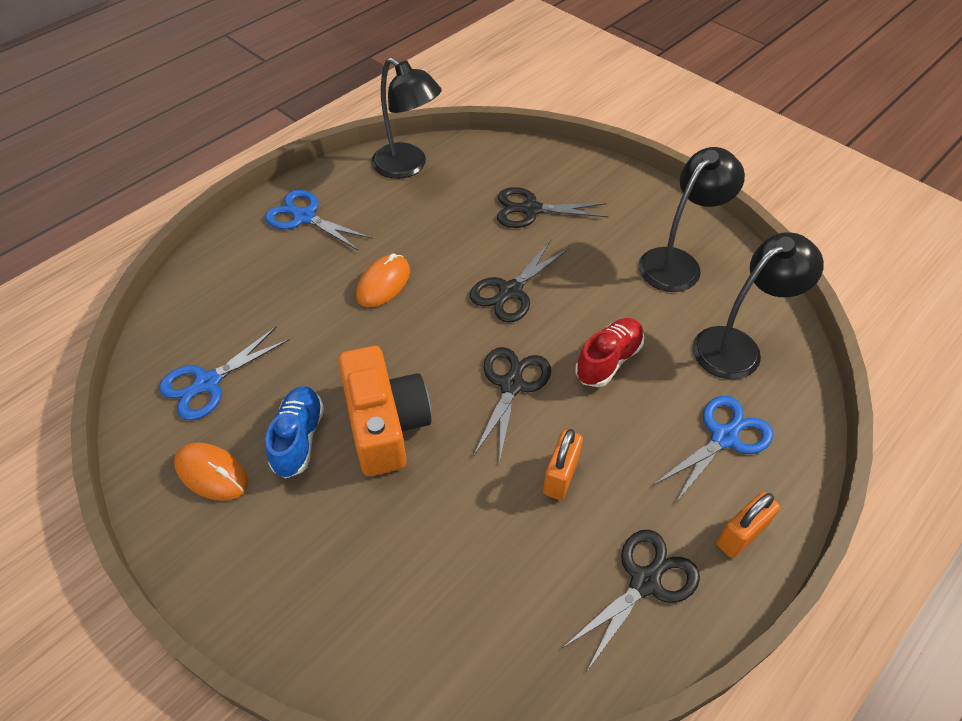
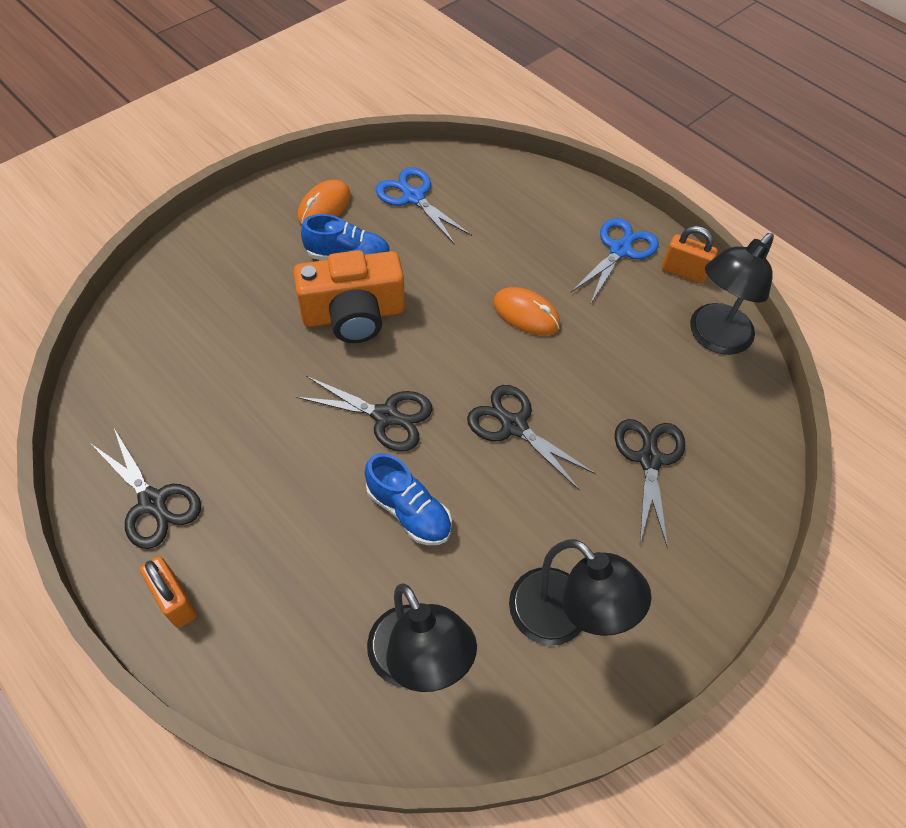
camera: 90 degrees right, 5 degrees up
(560, 476) = (274, 447): orange padlock -> orange padlock (683, 272)
(608, 360) = (408, 511): red shoe -> blue shoe
(724, 437) = (291, 613): blue scissors -> none

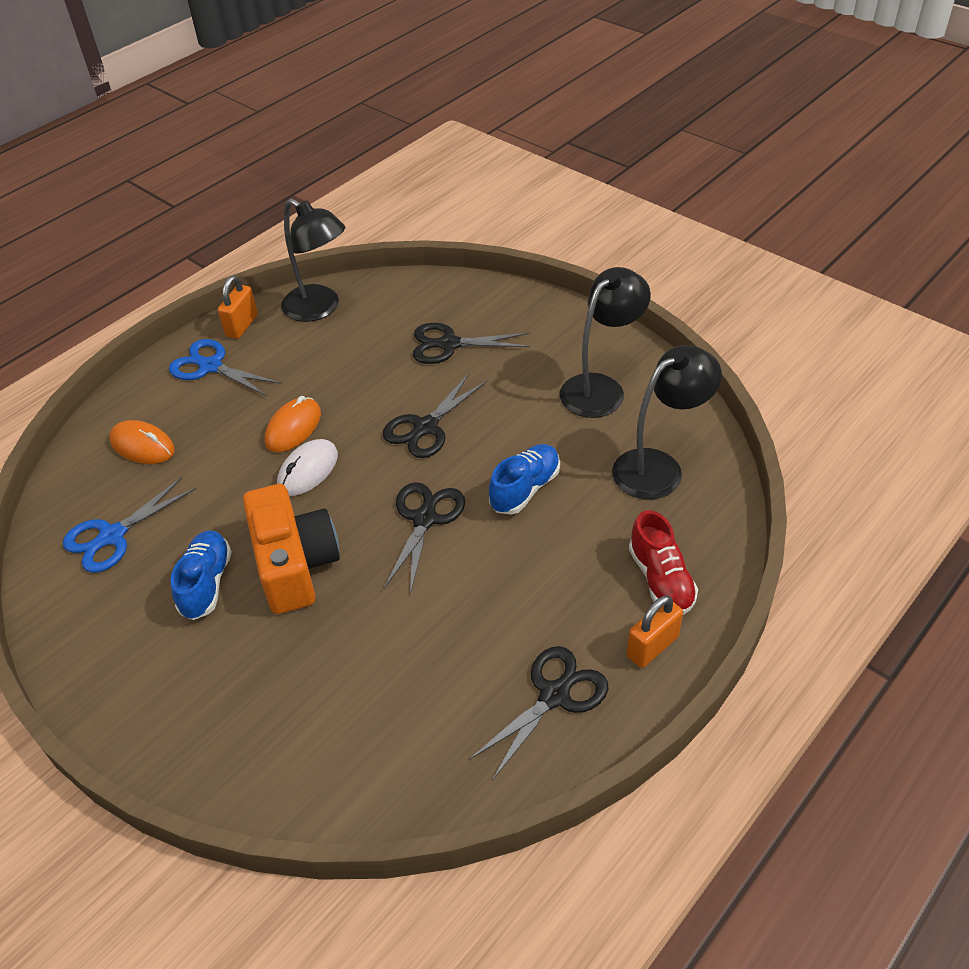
camera: 90 degrees left, 10 degrees down
(254, 627) = (661, 579): none -> red shoe
(324, 207) = (118, 622): orange mouse -> orange mouse (142, 446)
(466, 325) = (308, 470): none -> white mouse

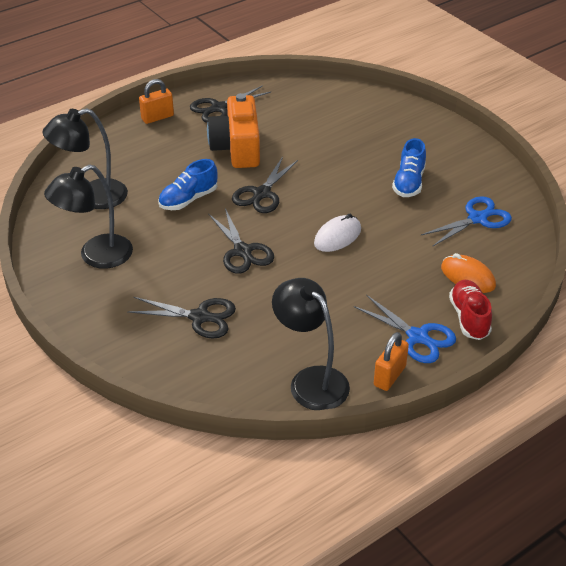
camera: 170 degrees left, 5 degrees down
(293, 428) = (346, 269): orange mouse -> none
(295, 565) = (351, 183): orange camera -> orange camera (237, 148)
(426, 427) = (242, 251): black scissors -> black scissors turned 105 degrees clockwise
(661, 579) = (133, 142): red shoe -> red shoe (469, 318)

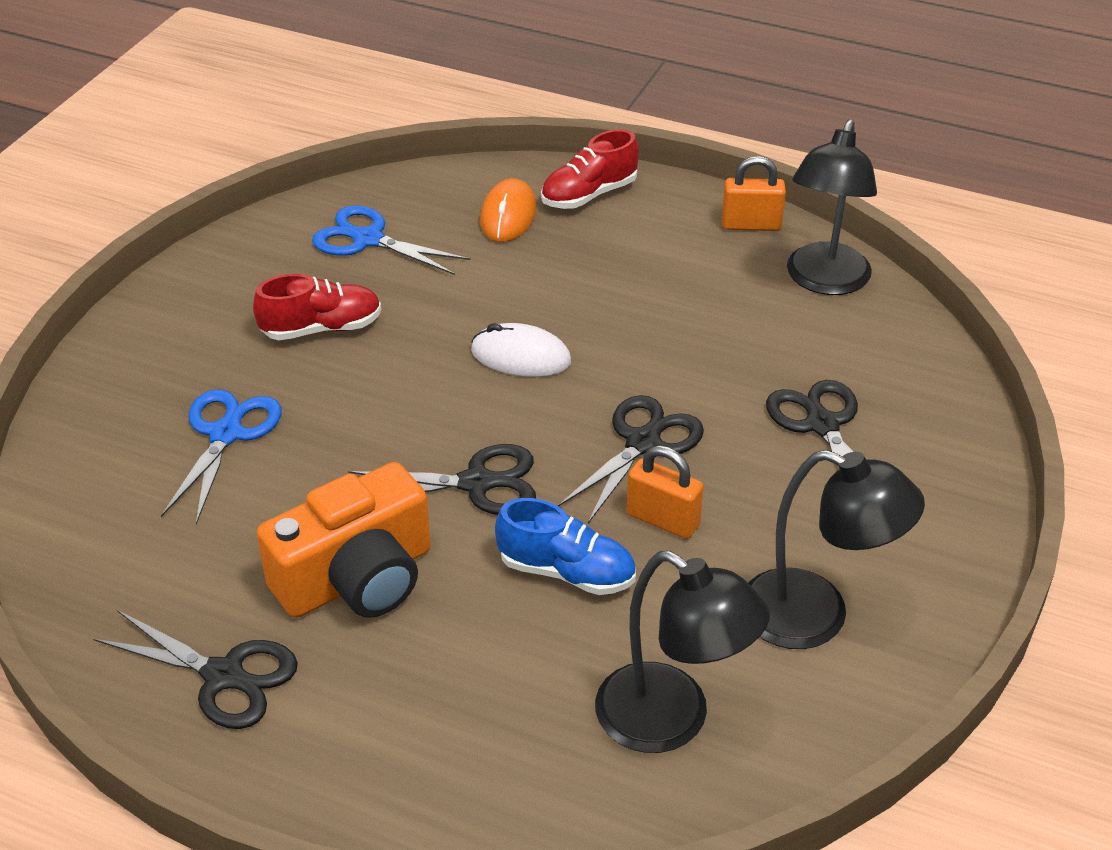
camera: 120 degrees left, 0 degrees up
(157, 117) = (323, 769): orange padlock -> orange padlock (663, 520)
(409, 183) = (321, 328): blue shoe -> red shoe
(417, 337) = (663, 224): blue scissors -> blue scissors (226, 434)

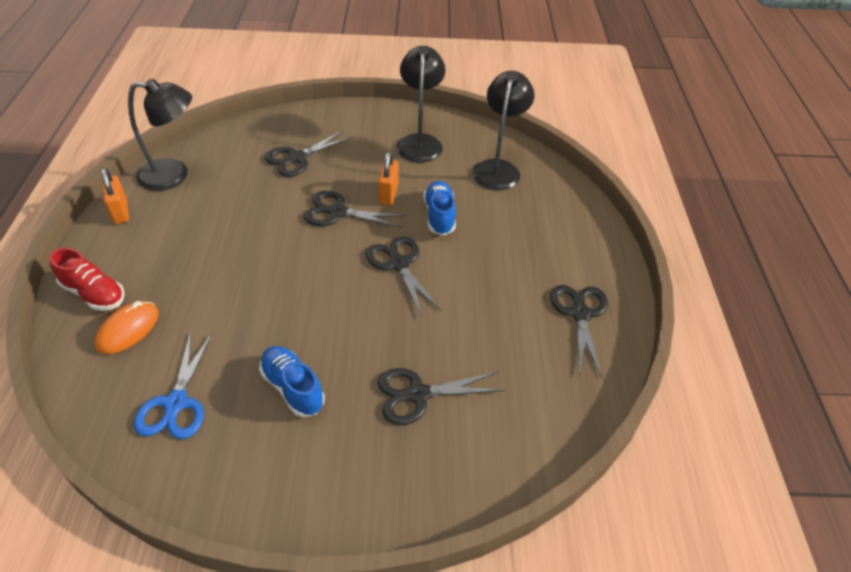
camera: 115 degrees left, 5 degrees up
(226, 434) = (418, 394): blue scissors -> black scissors
(321, 328) = (293, 388): red shoe -> blue shoe
(357, 578) = (490, 287): orange camera -> none
(508, 215) = (128, 330): orange mouse -> orange mouse turned 45 degrees counterclockwise
(520, 356) = (285, 277): white mouse -> none

